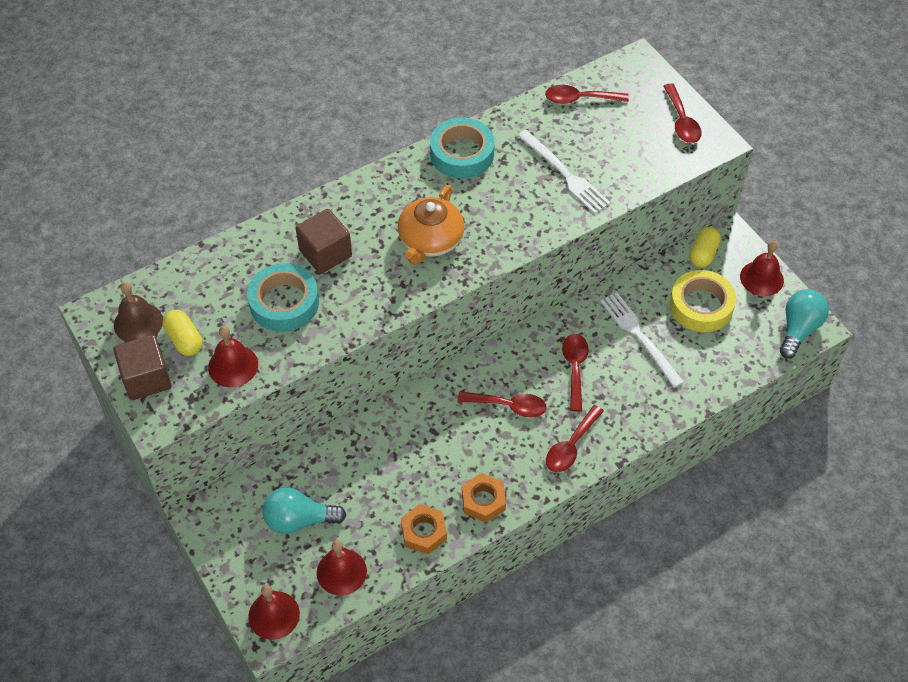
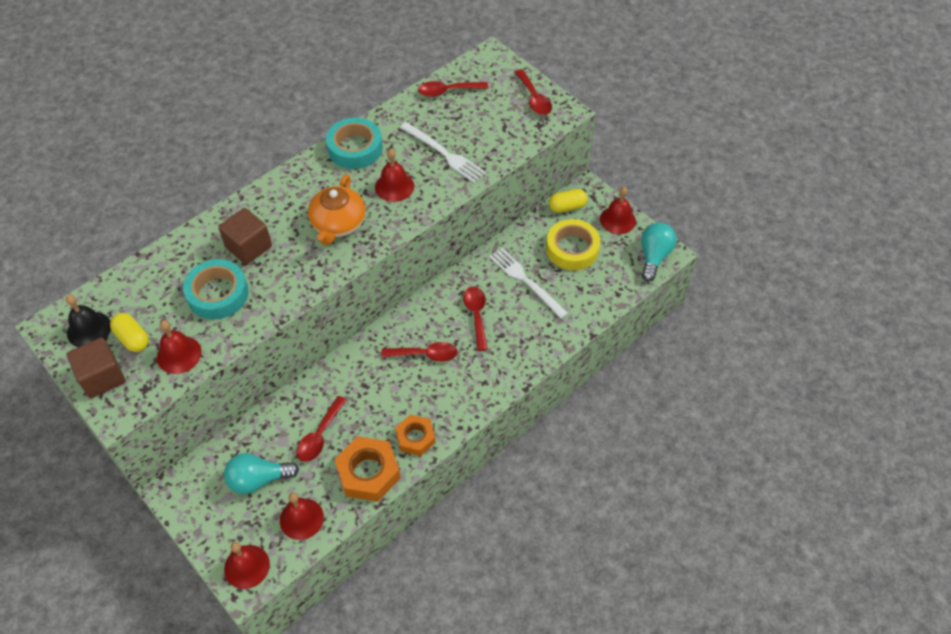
camera: 10 degrees left, 0 degrees up
(138, 323) = (89, 329): brown bell -> black bell
(424, 532) = (368, 472): orange nut -> orange nut, size x1.55
(501, 205) = (394, 186): none -> red bell
(571, 446) = (483, 380): red spoon -> red spoon (319, 435)
(703, 254) = (567, 207): yellow capsule -> yellow capsule turned 60 degrees clockwise

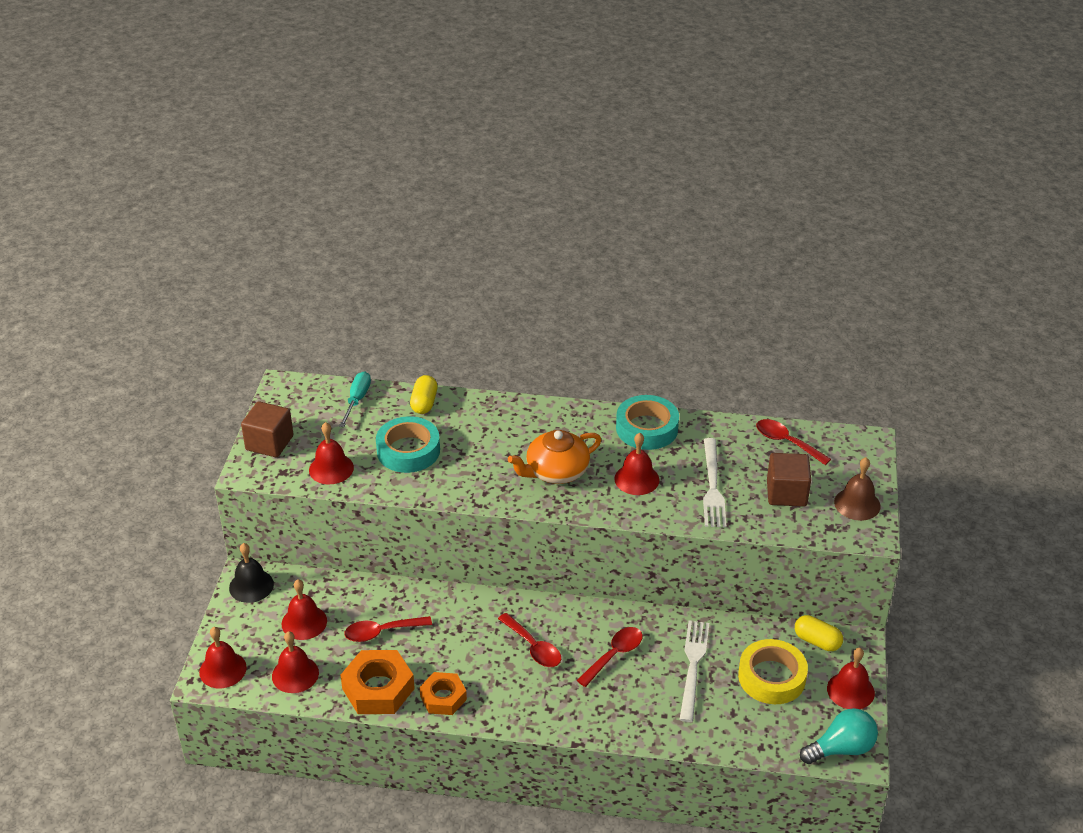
camera: 50 degrees right, 15 degrees down
(89, 329) = (302, 407): black bell -> black bell (251, 586)
(125, 289) = (357, 400): none -> turquoise screwdriver
(132, 338) = (318, 434): yellow capsule -> yellow capsule (424, 403)
(248, 247) = (472, 436): brown cube -> brown cube (786, 493)
(258, 480) = (304, 622): turquoise light bulb -> red bell
(534, 98) = (857, 504): red spoon -> brown bell

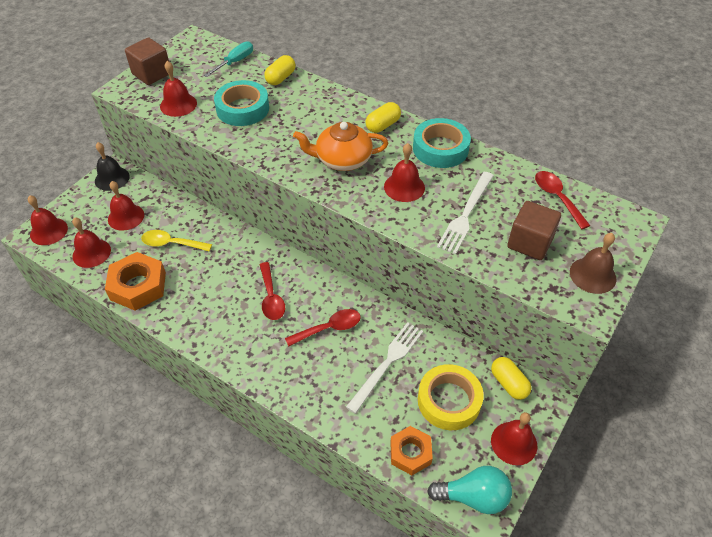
camera: 25 degrees right, 10 degrees up
(381, 632) = (171, 244): red spoon -> yellow spoon
(443, 698) = (178, 312): orange nut -> orange nut (410, 453)
(572, 422) = (383, 125): none -> yellow capsule

